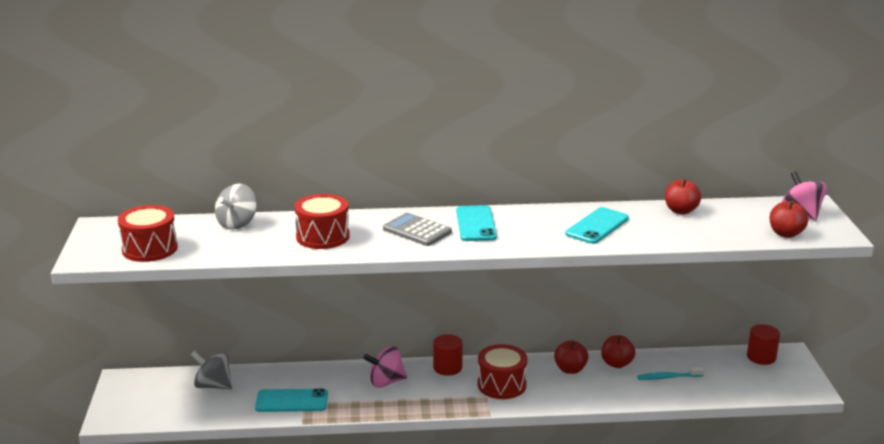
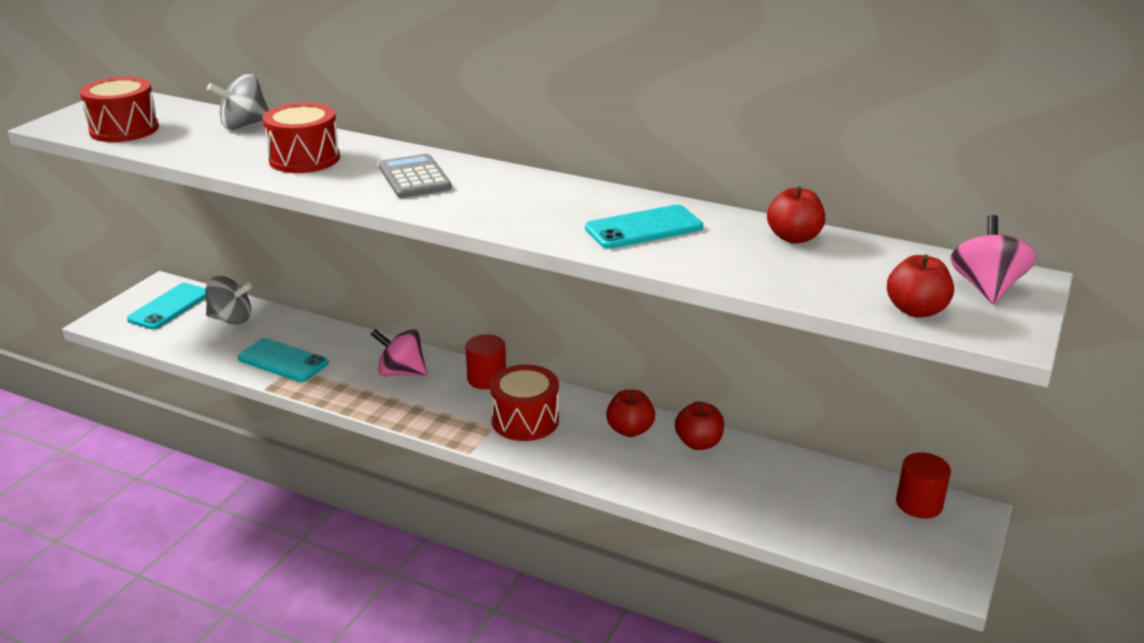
camera: 30 degrees right, 5 degrees up
(213, 385) = (231, 319): grey spinning top -> grey spinning top turned 135 degrees clockwise
(476, 224) = (494, 187): turquoise phone -> turquoise phone (169, 307)
(668, 377) = (750, 485): turquoise toothbrush -> none

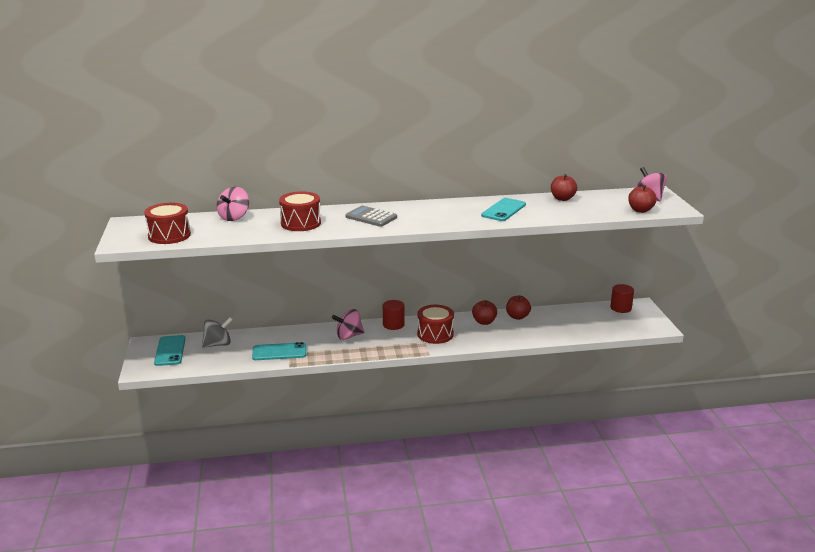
camera: 35 degrees left, 5 degrees down
(244, 125) = (234, 217): grey spinning top -> pink spinning top

